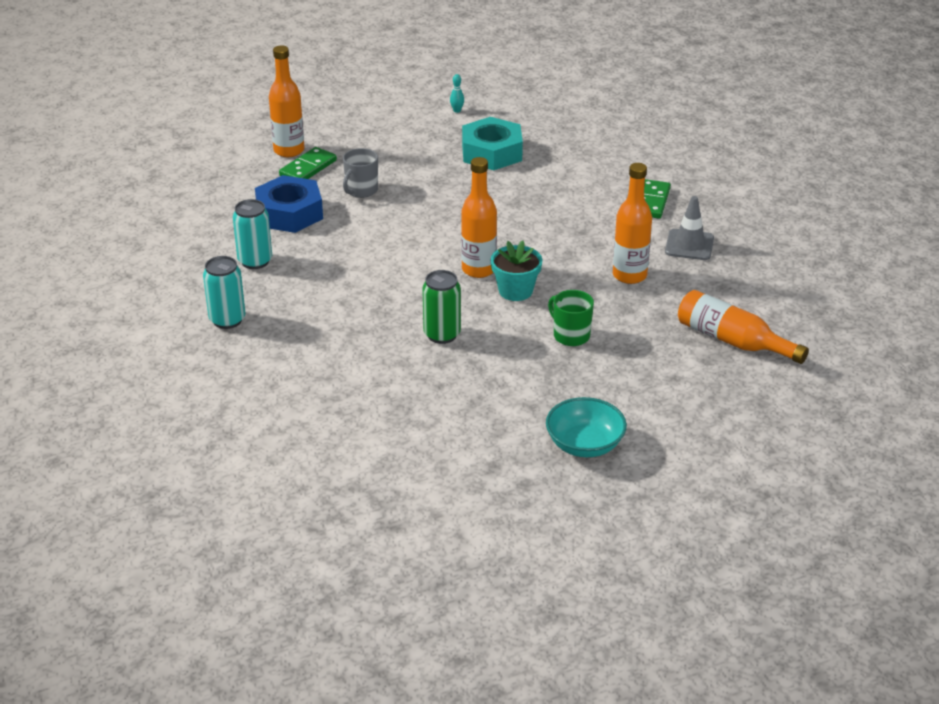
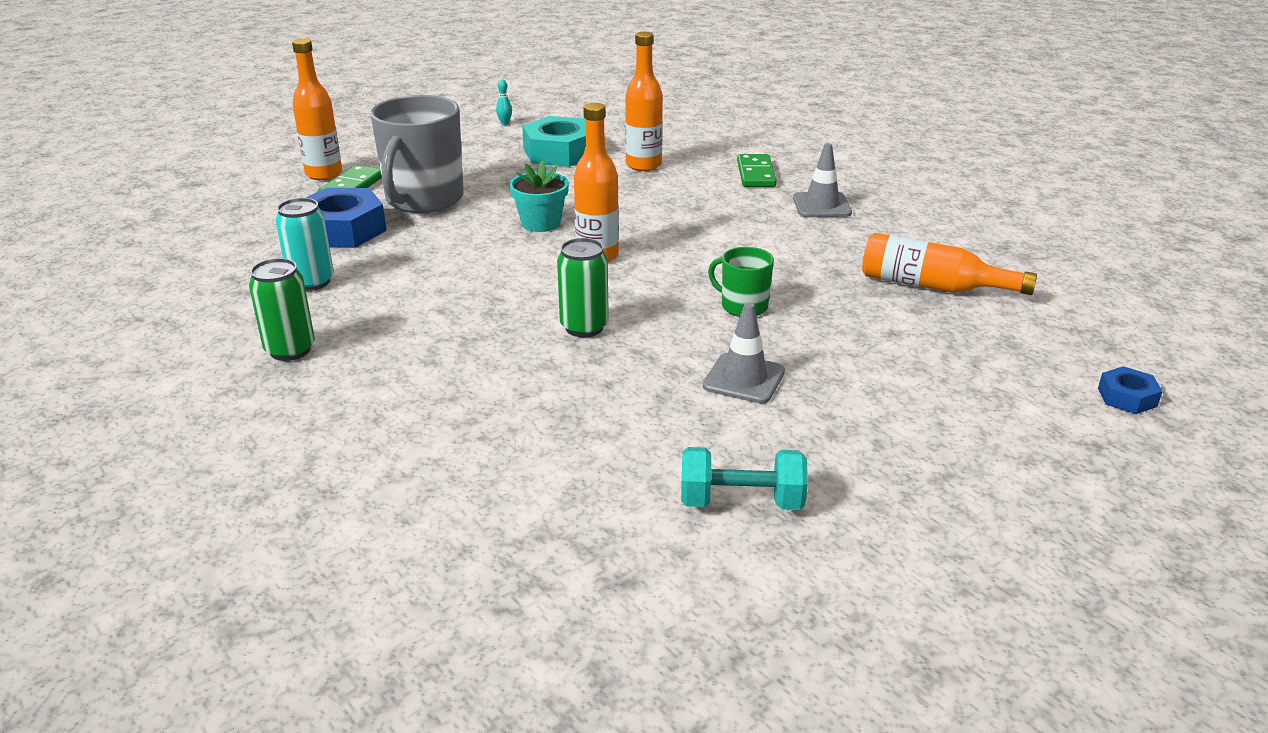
camera: 15 degrees left, 5 degrees down
(227, 320) = (290, 350): turquoise can -> green can
(361, 190) = (423, 199): grey mug -> grey mug, size x2.02
(490, 489) = (741, 502): none -> turquoise dumbbell
(515, 291) = (652, 271): turquoise flower pot -> turquoise flower pot (541, 223)
(539, 398) = (744, 379): none -> grey traffic cone
(584, 445) = (833, 424): turquoise bowl -> none
(629, 275) = (775, 240): orange bottle -> orange bottle (643, 165)
(818, 462) = (1127, 397): none -> blue nut

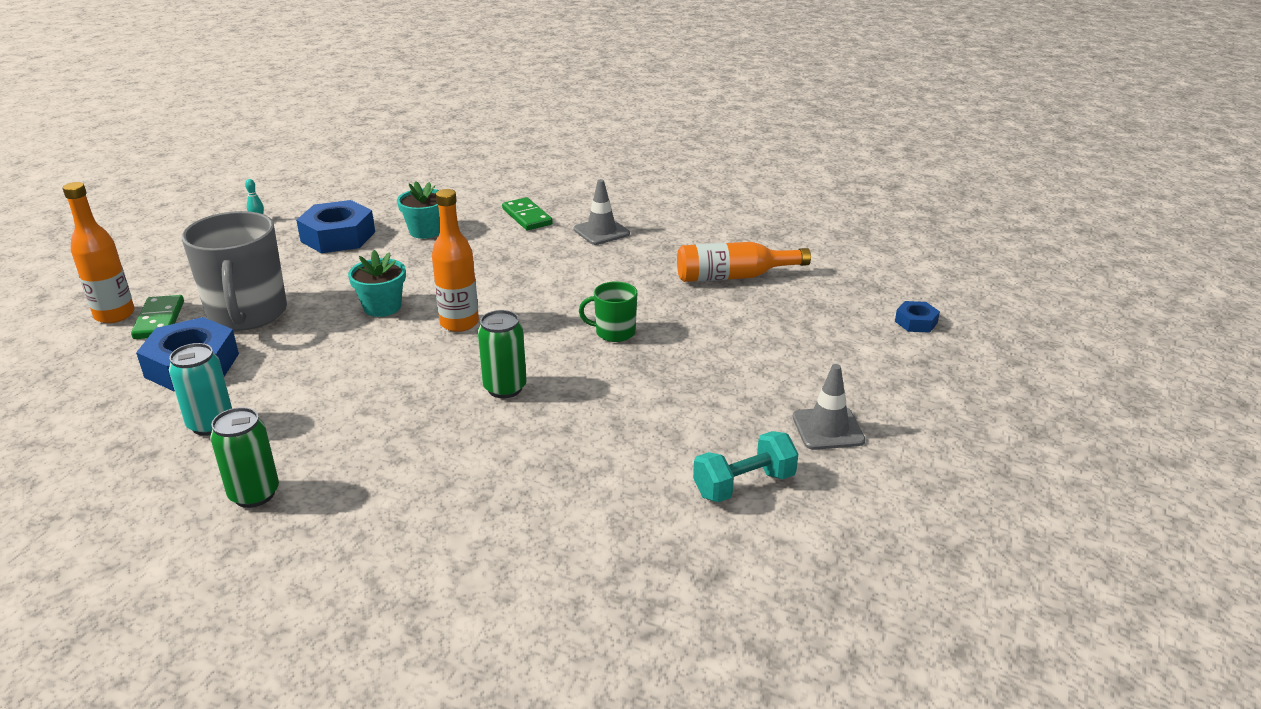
camera: 30 degrees left, 0 degrees up
(559, 152) = (338, 236): turquoise nut -> blue nut
(643, 165) = (425, 231): orange bottle -> turquoise flower pot
(744, 379) = (665, 390): grey traffic cone -> grey traffic cone (828, 429)

